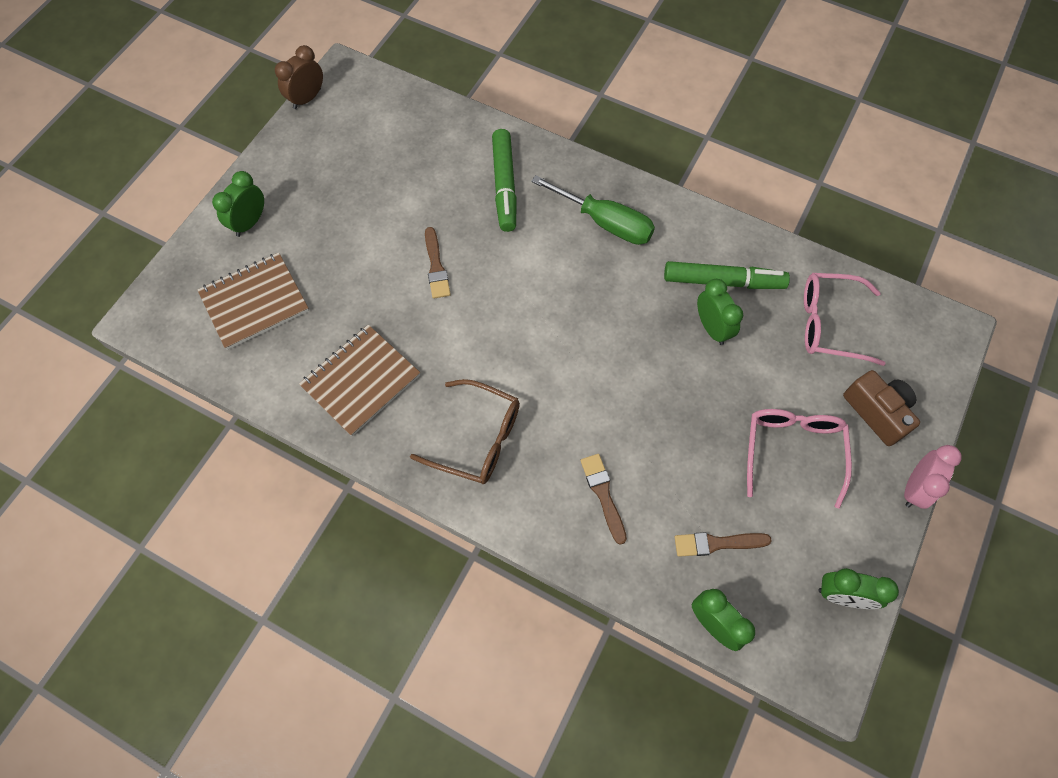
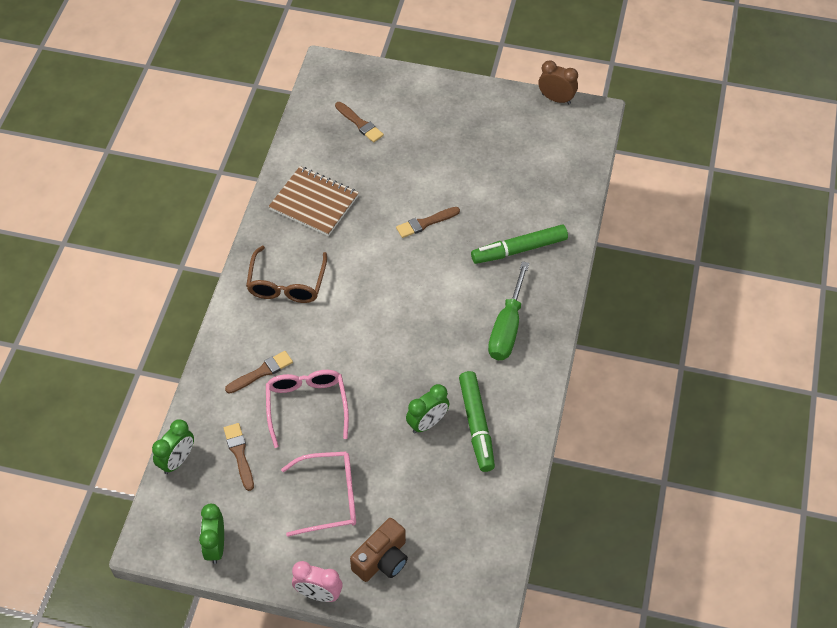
camera: 75 degrees right, 10 degrees down
(249, 223) = (426, 100): green clock -> none
(254, 302) = (360, 124): brown notebook -> brown brush
(829, 324) = (459, 513): pink glasses -> pink glasses (306, 406)

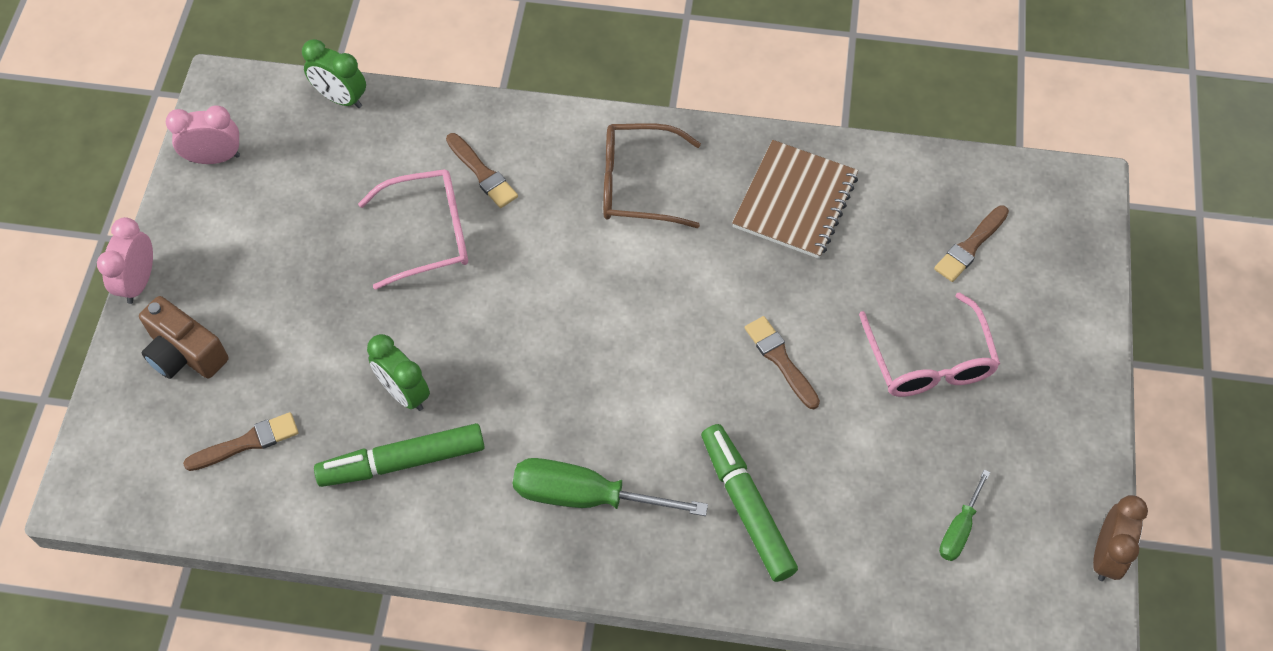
camera: 85 degrees right, 5 degrees up
(215, 546) = (215, 158): green clock -> pink clock
(239, 454) = (351, 165): brown brush -> brown brush (247, 442)
(329, 498) = (282, 279): pink glasses -> pink glasses (929, 361)
(538, 156) = (959, 529): none -> green screwdriver

